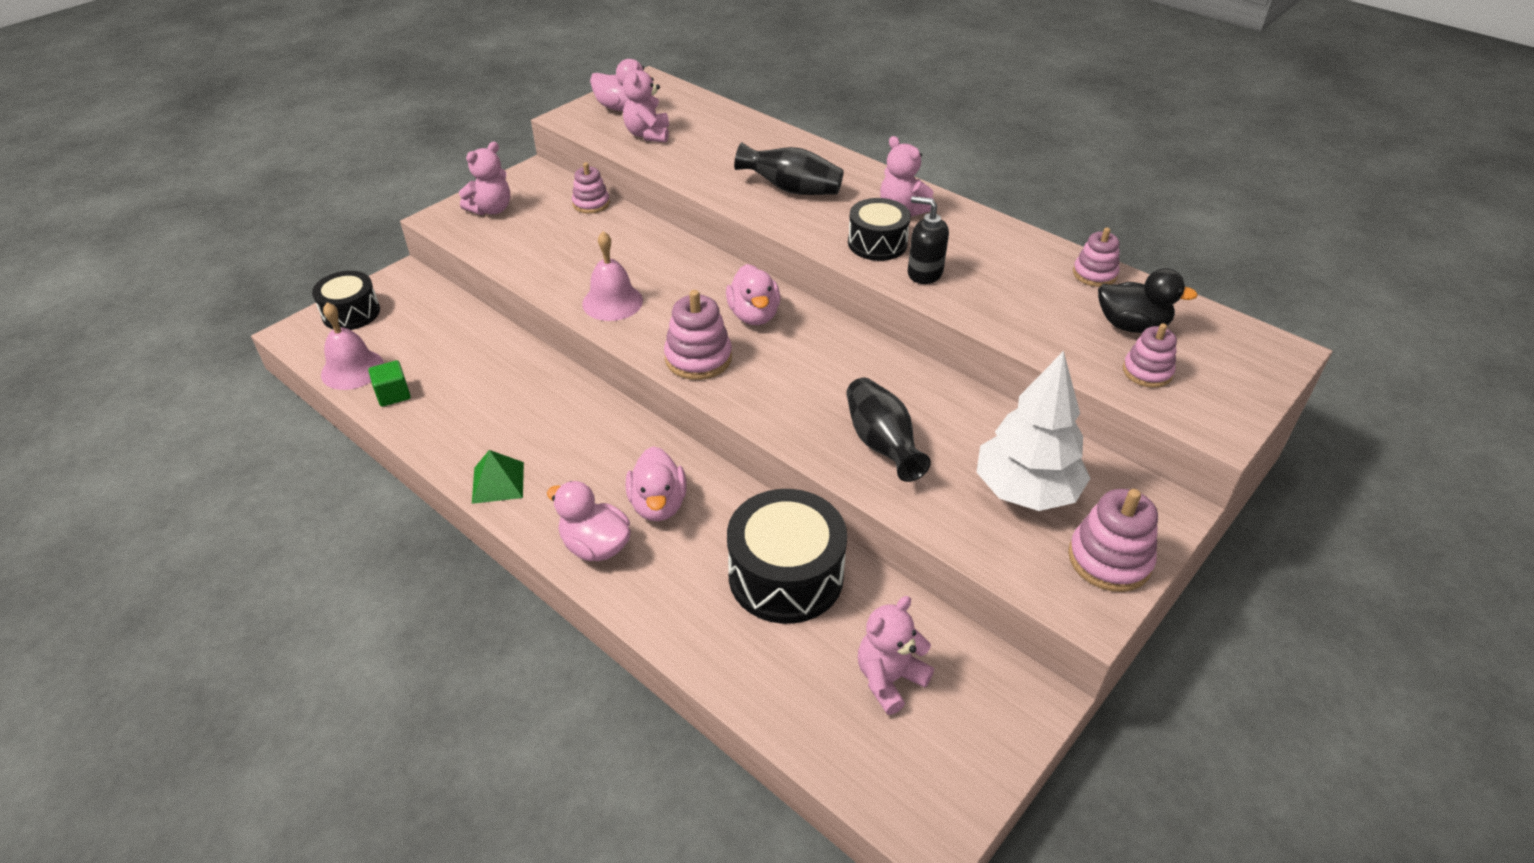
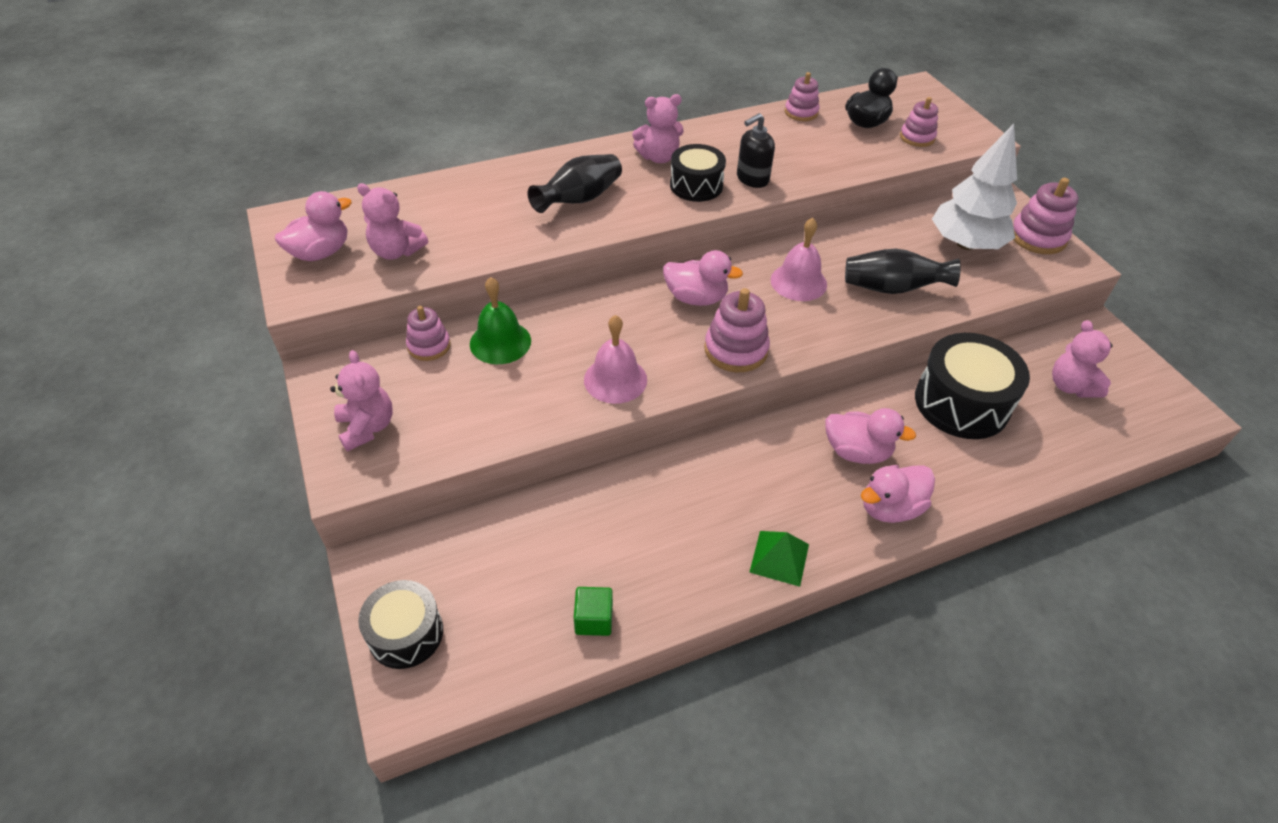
camera: 65 degrees left, 5 degrees up
(352, 369) = (522, 652): pink bell -> pink bell (798, 282)
(618, 233) = (500, 342): none -> green bell

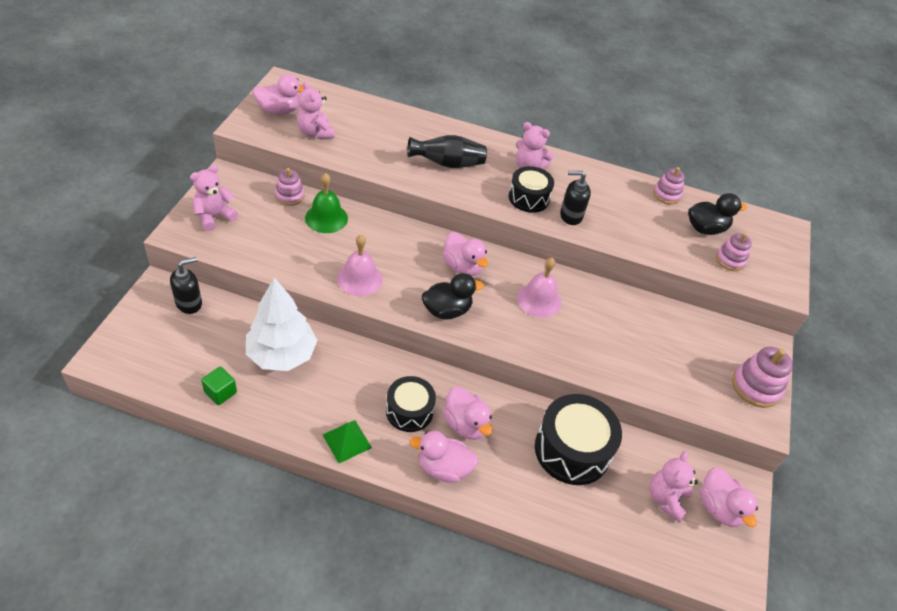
camera: 35 degrees right, 0 degrees up
(367, 427) = (214, 216): pink teddy bear -> pink teddy bear turned 150 degrees counterclockwise
(406, 633) = (136, 330): black drum -> black drum (409, 411)
(433, 553) = (189, 303): none -> black soap dispenser
(736, 350) = (447, 310): pink stacking toy -> black duck
(892, 288) = (596, 345): black vase -> none
(965, 244) = (691, 354): white tree -> white tree (282, 355)
(1109, 362) = (719, 508): none -> pink duck

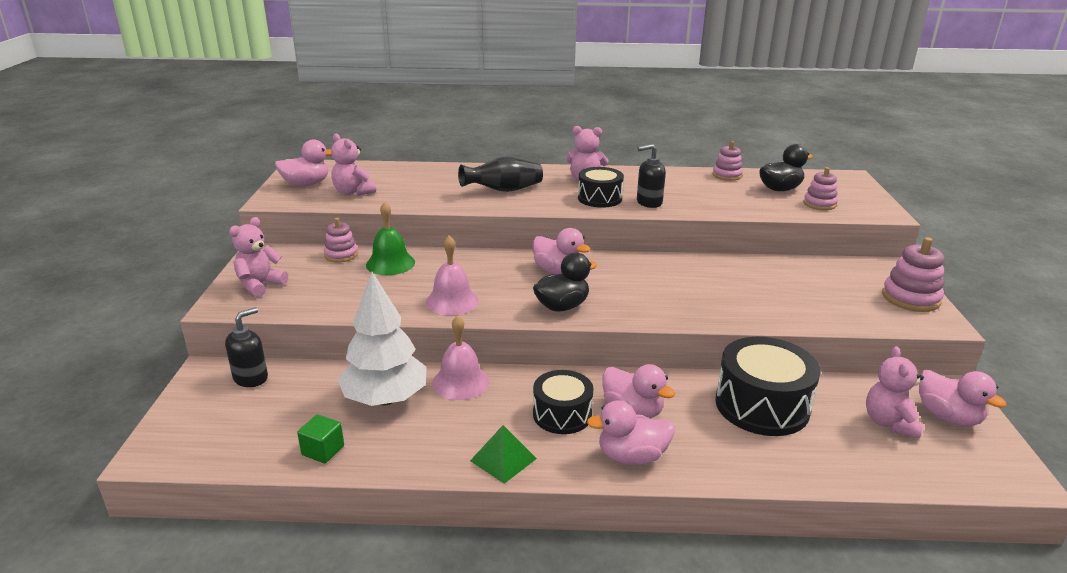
camera: 10 degrees left, 20 degrees down
(539, 300) = (652, 280): pink bell -> pink bell (460, 382)

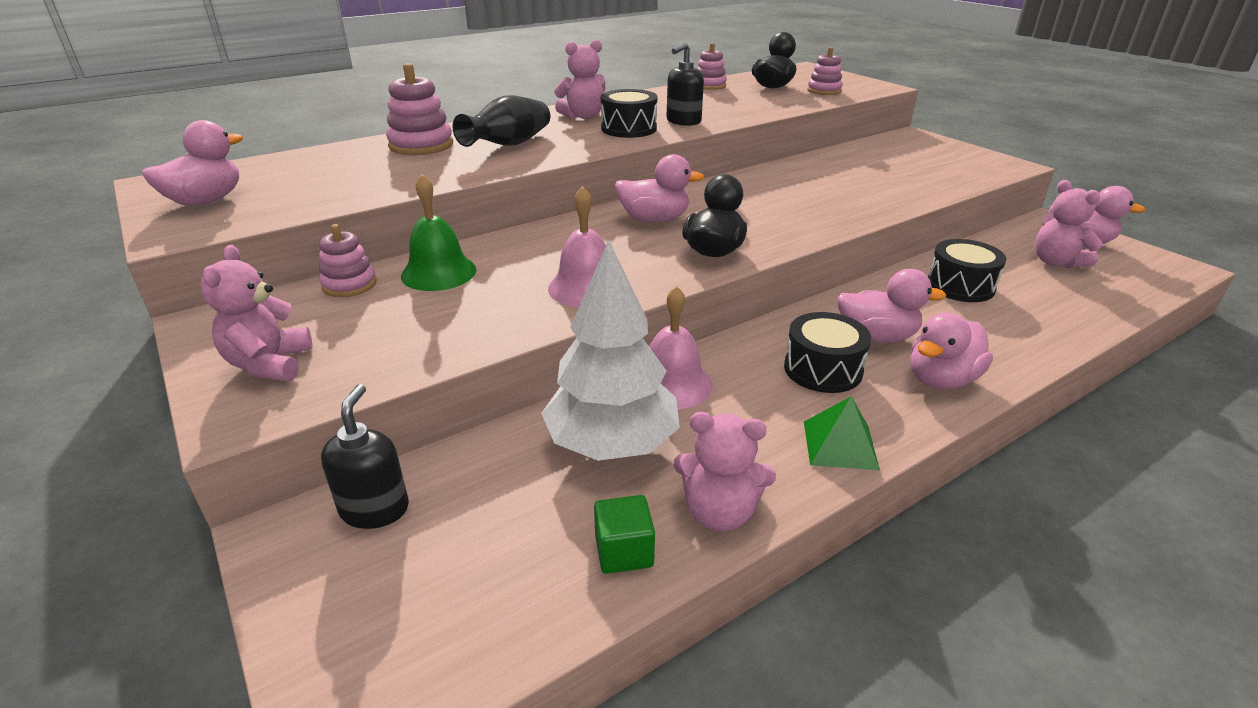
camera: 35 degrees left, 5 degrees up
(353, 192) = (302, 193): pink teddy bear -> pink teddy bear (719, 512)
(762, 405) = (960, 286): black drum -> black drum, size x0.63
(910, 298) = (963, 154): pink stacking toy -> pink stacking toy (421, 145)

